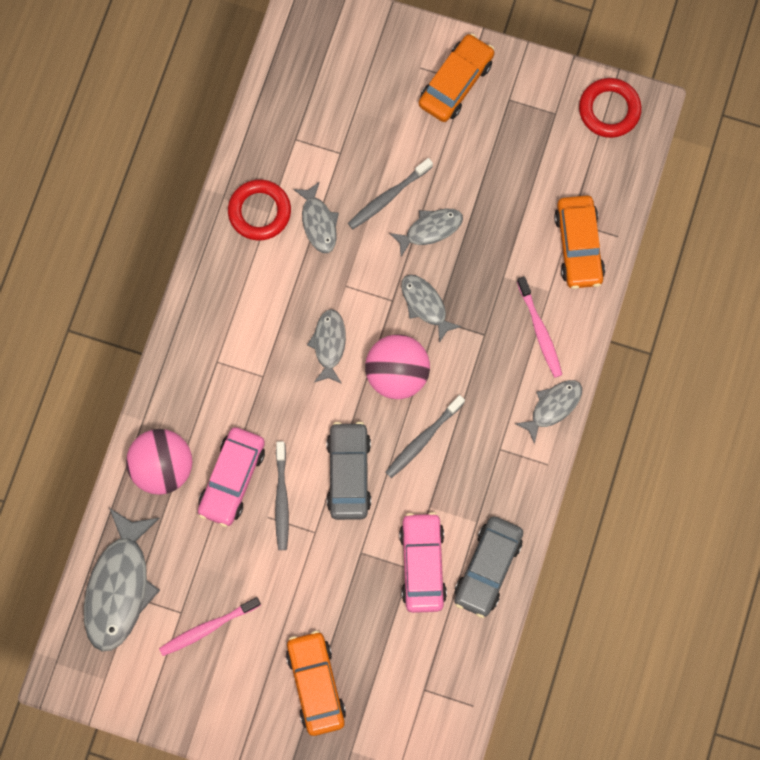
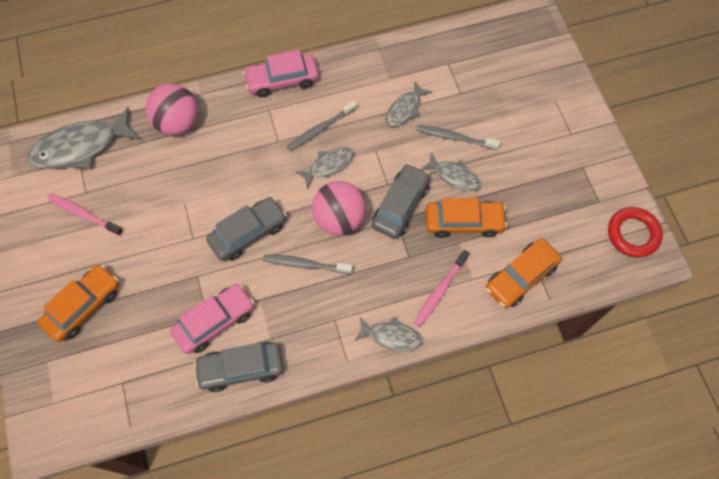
camera: 55 degrees right, 10 degrees down
(232, 479) = (196, 166): pink car -> pink car (282, 80)
(259, 212) = (385, 73): red ring -> none
(281, 499) = (202, 203): grey toothbrush -> grey toothbrush (321, 129)
(425, 305) = (400, 206): grey fish -> grey car
(456, 83) = (565, 128): orange car -> orange car (463, 222)

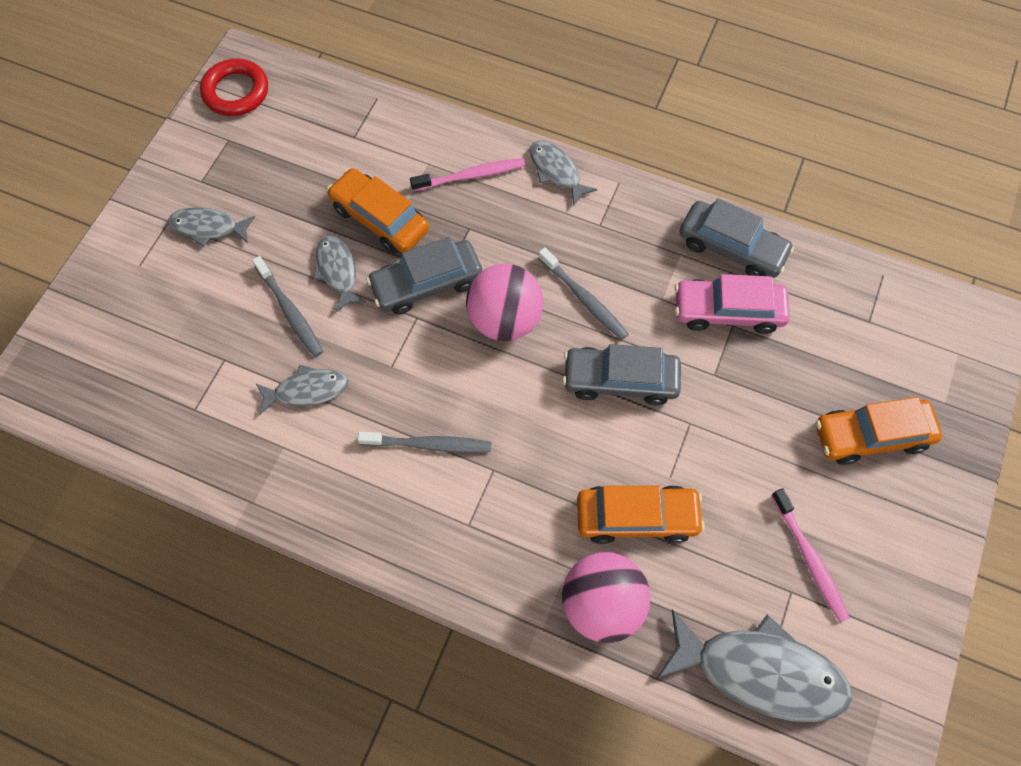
camera: 140 degrees left, 0 degrees up
(282, 80) = (414, 556): pink car -> none
(328, 165) = (461, 390): grey fish -> grey fish (208, 227)
(520, 277) = (382, 132): orange car -> orange car (636, 517)

